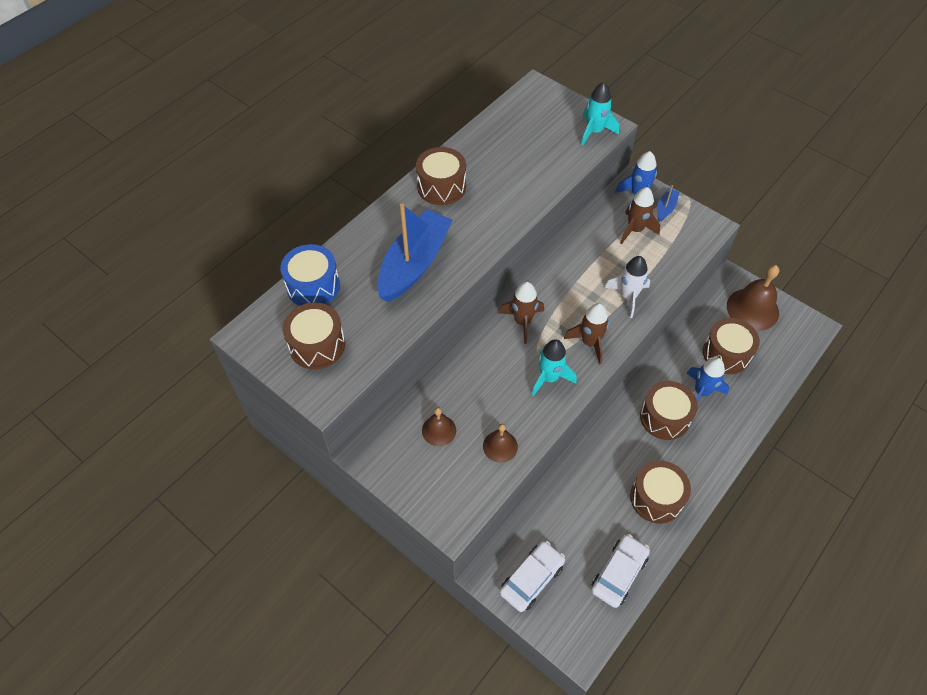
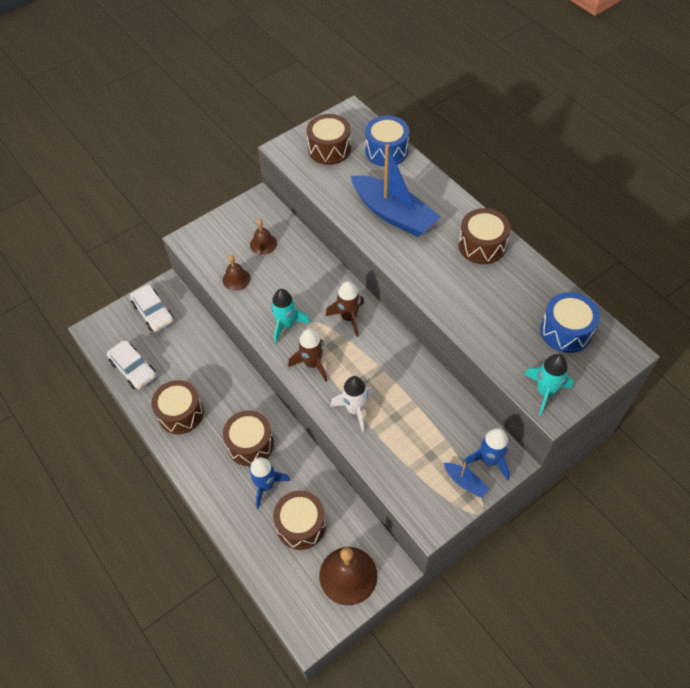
camera: 105 degrees right, 0 degrees up
(526, 122) = (565, 331): none -> blue drum
(635, 230) = (439, 442): brown rocket -> none

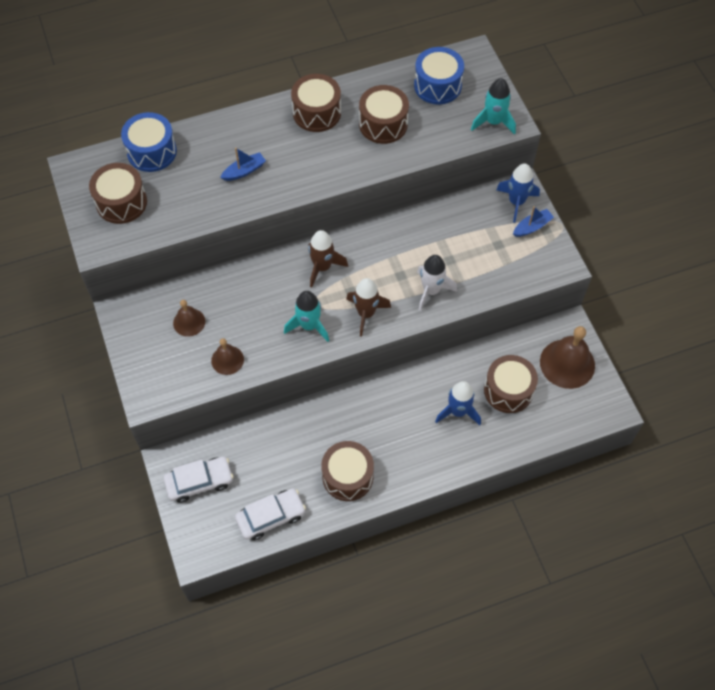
camera: 75 degrees left, 5 degrees up
(250, 444) = (407, 415): brown drum -> brown drum (383, 124)
(393, 214) = (244, 171): blue boat -> blue boat, size x0.43

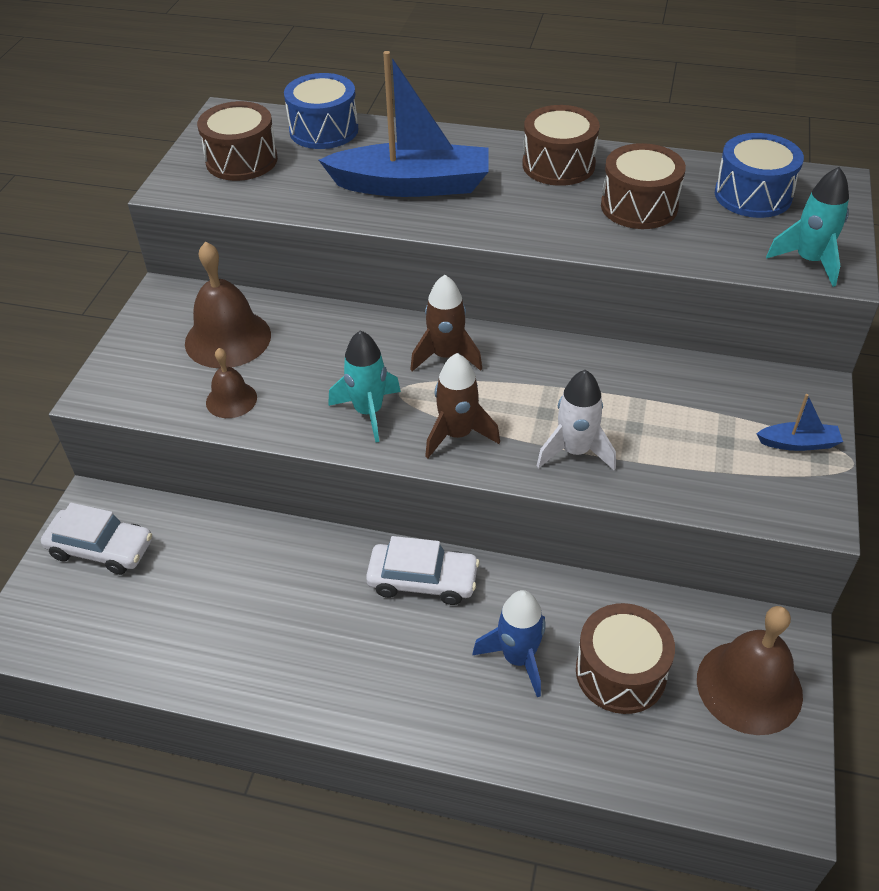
camera: 35 degrees right, 15 degrees down
(189, 322) = (228, 338): brown bell -> brown bell, size x1.79
(244, 171) = (412, 185): blue boat -> blue boat, size x2.32
(271, 517) = (142, 645): white car -> white car (423, 580)
(347, 476) = (287, 654): brown drum -> none
(516, 202) = (794, 402): blue rocket -> none

